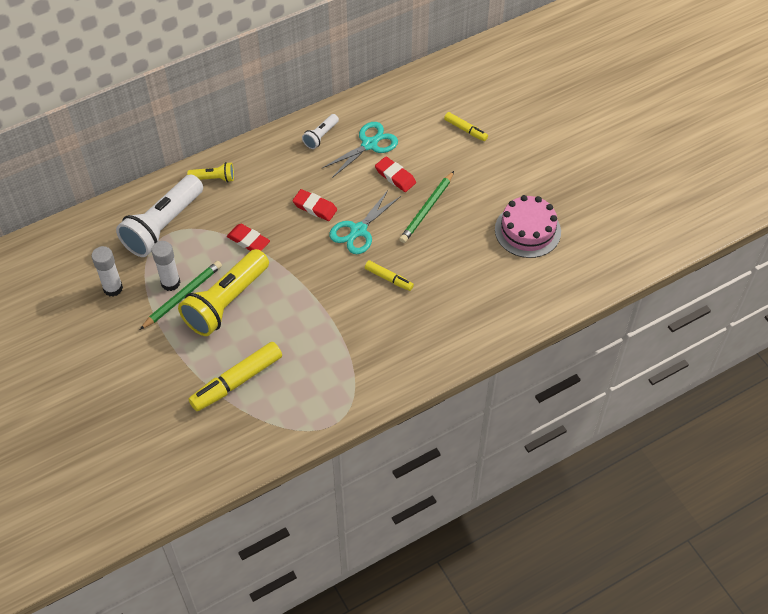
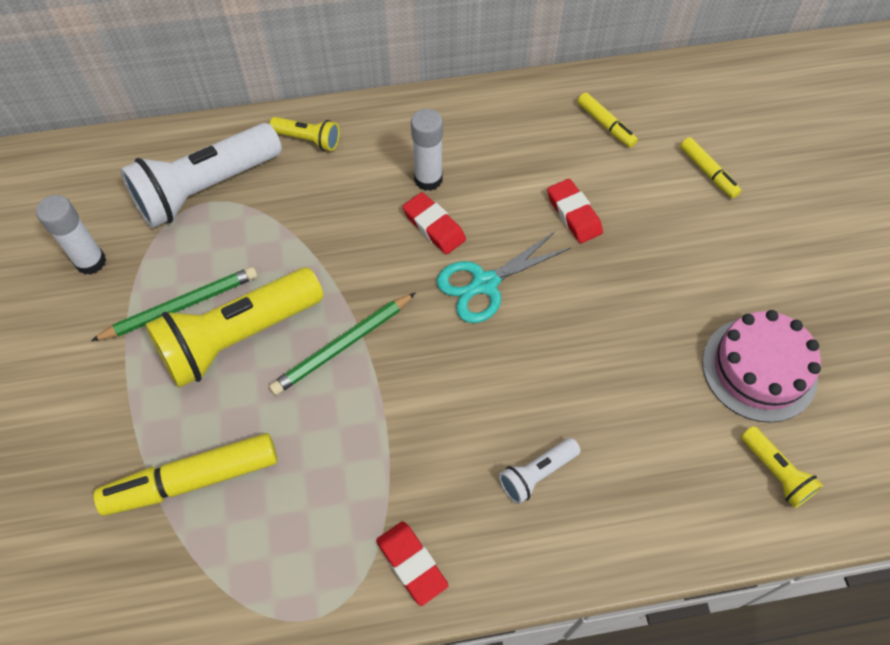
camera: 20 degrees right, 5 degrees up
(170, 283) = (174, 279): white glue stick -> white glue stick (428, 179)
(248, 241) = (315, 249): red eraser -> red eraser (411, 564)
(320, 136) = (486, 121): white flashlight -> white flashlight (537, 474)
(369, 144) = (552, 153): turquoise scissors -> none
(388, 278) = (502, 380): yellow marker -> yellow marker (605, 125)
(427, 209) = (604, 281): green pencil -> green pencil (342, 346)
(551, 279) = (775, 472): none -> yellow flashlight

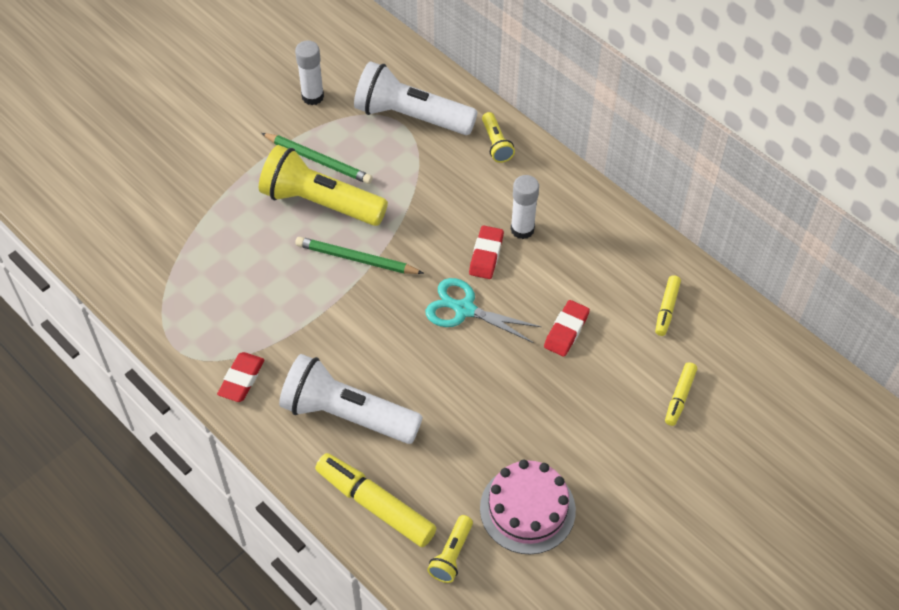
camera: 55 degrees right, 5 degrees down
(193, 480) = (215, 240): yellow marker -> yellow marker (375, 505)
(537, 474) = (347, 414): white flashlight -> white flashlight, size x2.13

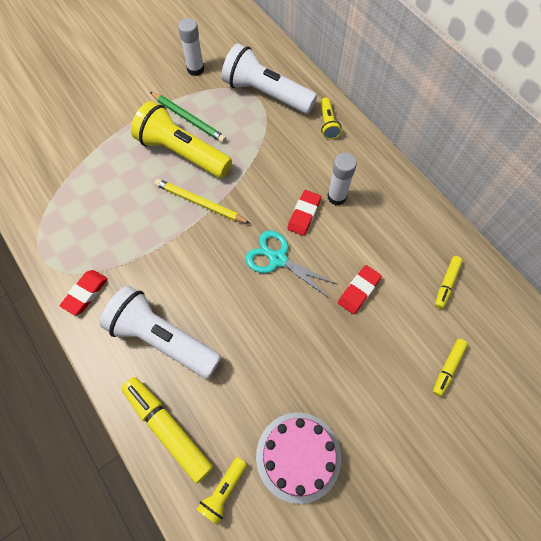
camera: 10 degrees right, 10 degrees up
(356, 259) = (200, 203): green pencil -> yellow pencil

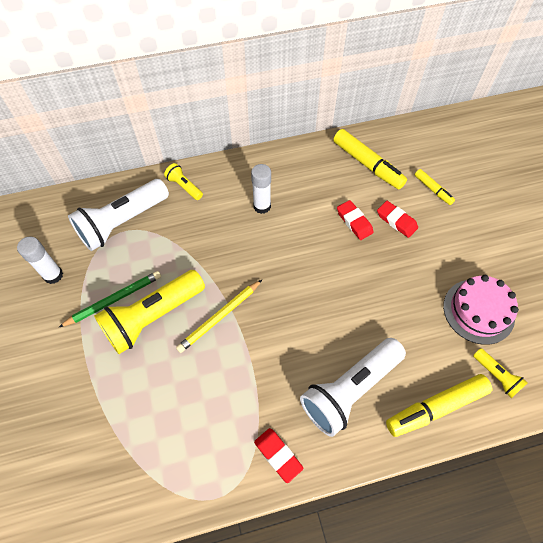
camera: 70 degrees left, 5 degrees down
(278, 259) = (304, 270): turquoise scissors -> none
(304, 214) = (269, 236): red eraser -> red eraser (396, 221)
(328, 124) = (184, 186): yellow flashlight -> yellow flashlight turned 150 degrees counterclockwise
(446, 284) = (367, 164): yellow marker -> yellow marker, size x1.85

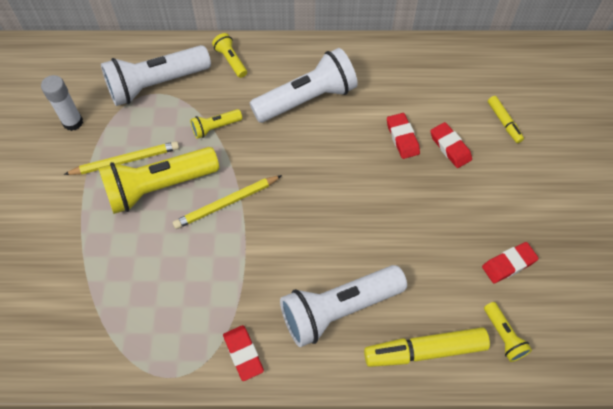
camera: 15 degrees right, 0 degrees up
(114, 299) = (126, 160): green pencil -> yellow pencil
(188, 250) = (215, 127): none -> yellow flashlight
(262, 206) = (307, 99): white glue stick -> white flashlight
(367, 164) = (438, 78): yellow marker -> none
(478, 311) = (508, 264): pink cake -> red eraser

